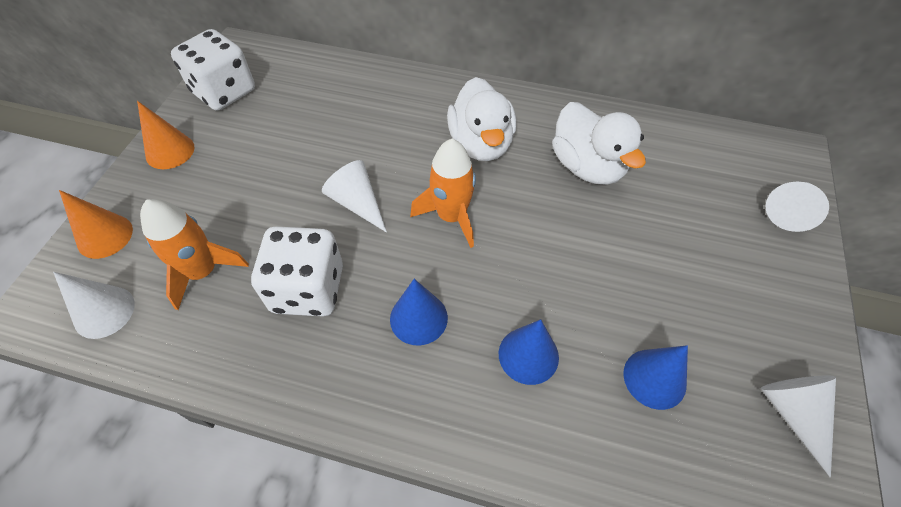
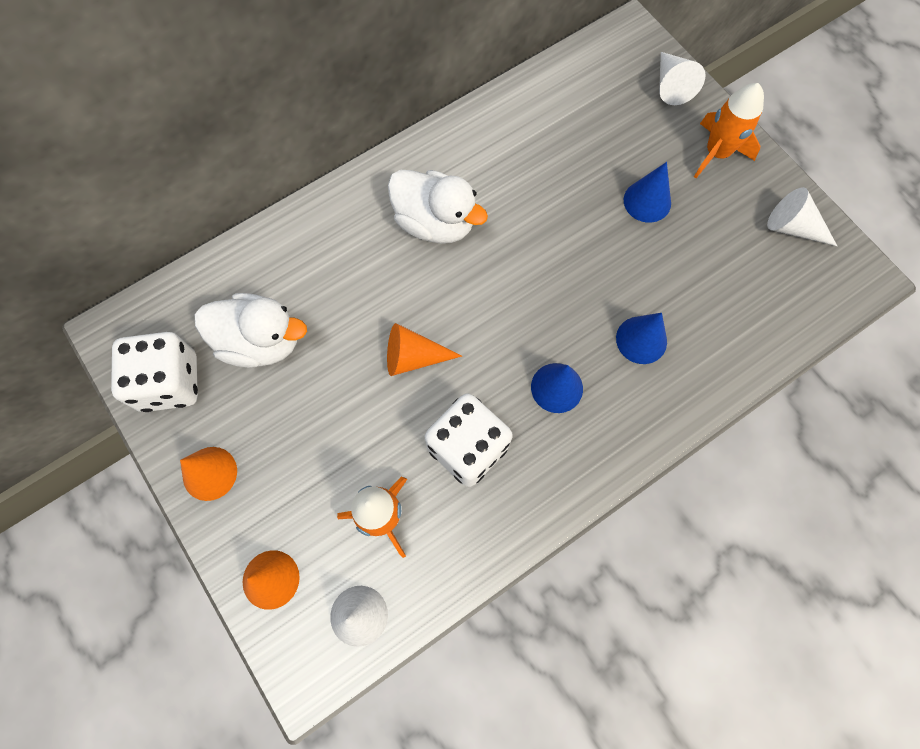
camera: 50 degrees left, 15 degrees up
(357, 203) = (413, 357): white cone -> orange cone
(451, 216) = (488, 299): orange rocket -> orange rocket (716, 153)
(587, 166) = (525, 170): white duck -> white duck (260, 341)
(654, 378) = (715, 280): blue cone -> blue cone (647, 201)

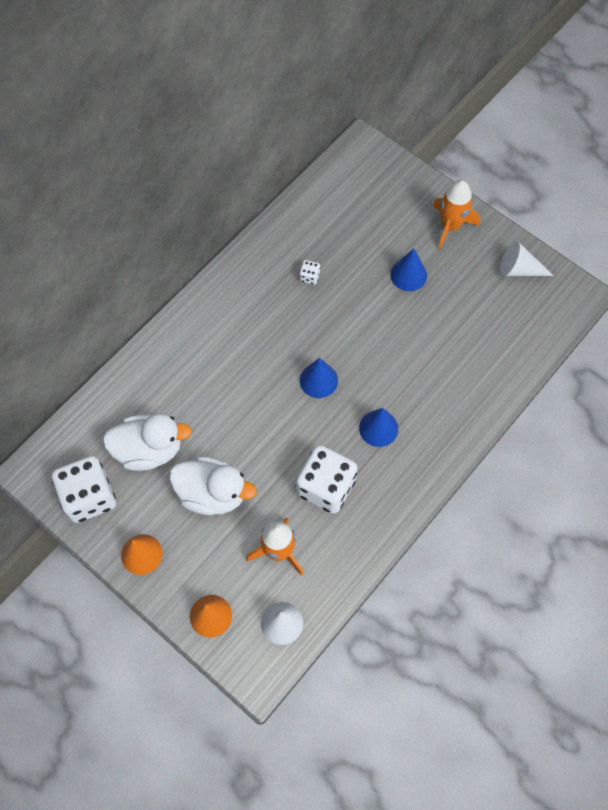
camera: 15 degrees left, 5 degrees down
(413, 357) = (267, 432): orange cone -> none
(435, 222) = (254, 329): white duck -> white duck (212, 493)
(521, 175) = (309, 277): none -> white dice
(641, 340) = (430, 378): blue cone -> blue cone (318, 380)
(671, 85) = (404, 181): white cone -> none

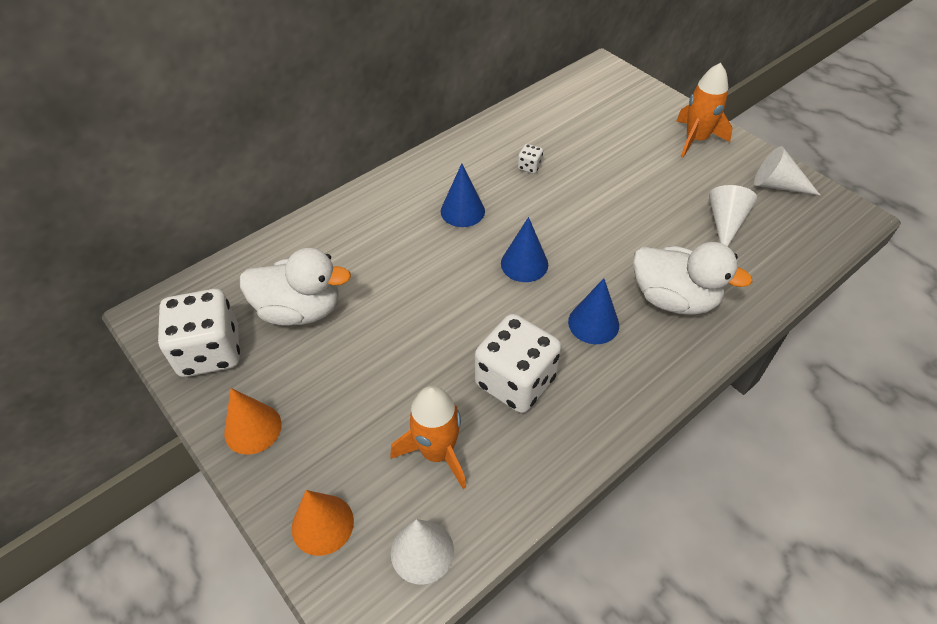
camera: 10 degrees right, 15 degrees down
(212, 493) = (365, 369): white duck -> white duck (674, 299)
(408, 275) = (644, 176): blue cone -> blue cone (462, 211)
(476, 316) = (725, 223): none -> white cone

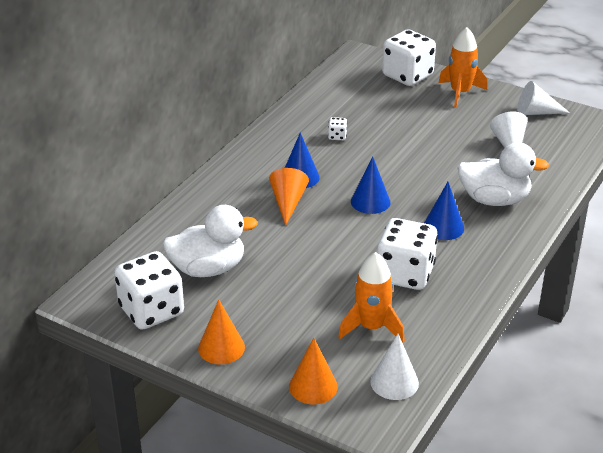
camera: 20 degrees left, 15 degrees down
(432, 242) = (288, 203): none -> orange cone
(644, 105) = (407, 76): none -> white dice

